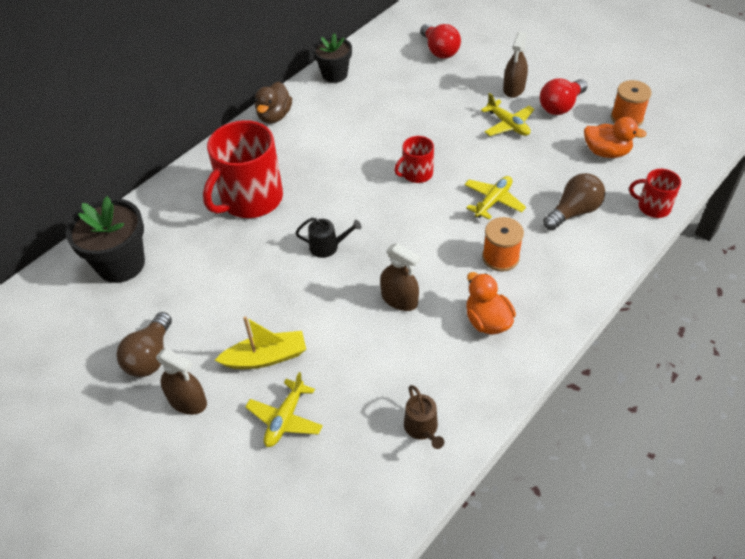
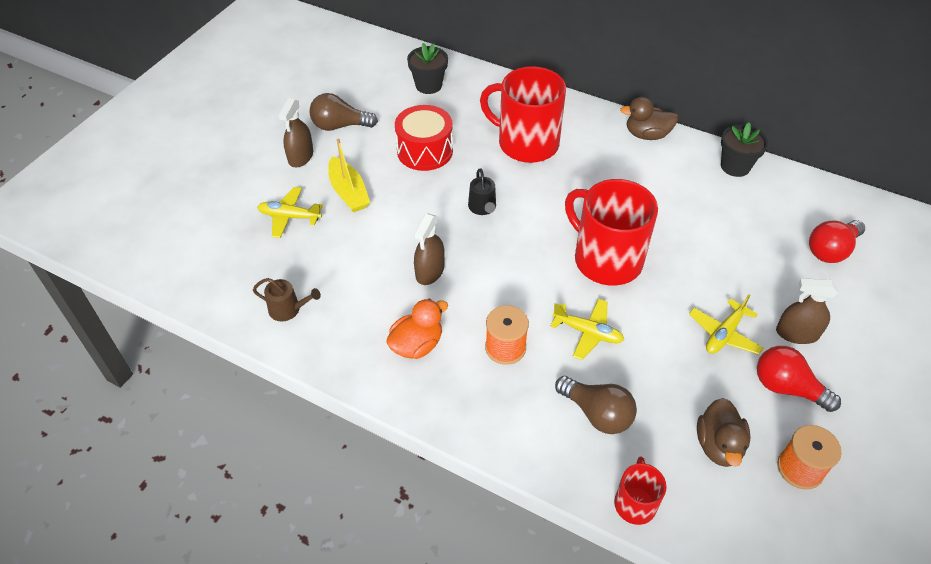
camera: 75 degrees right, 0 degrees up
(121, 264) = (428, 85): black flower pot -> black flower pot, size x0.66
(228, 281) = (425, 151): none -> red drum
(416, 173) = (606, 259): red mug -> red mug, size x2.00
(422, 428) = (288, 309): brown watering can -> brown watering can turned 135 degrees counterclockwise
(606, 152) = (718, 445): orange duck -> brown duck

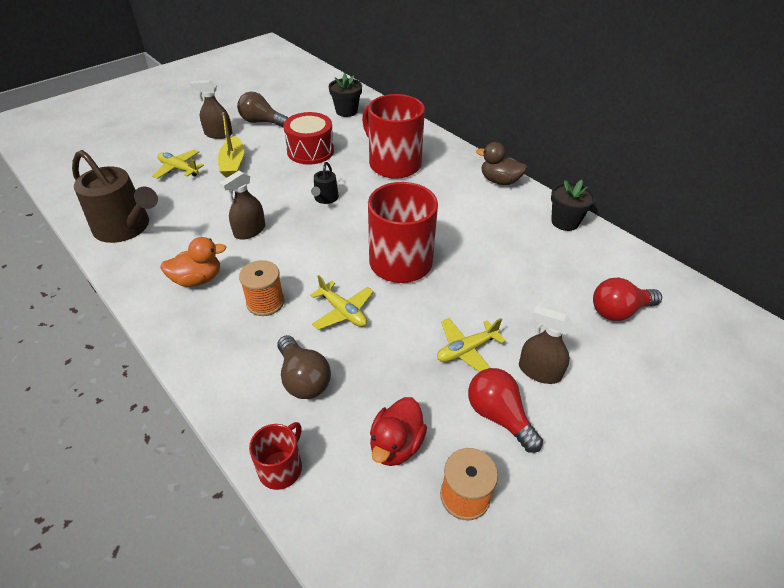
camera: 20 degrees right, 5 degrees down
(288, 309) = (126, 227): brown watering can -> brown watering can, size x2.09
(301, 156) = (218, 134): brown spray bottle -> brown spray bottle turned 60 degrees clockwise
(718, 445) = (396, 445): brown duck -> red duck

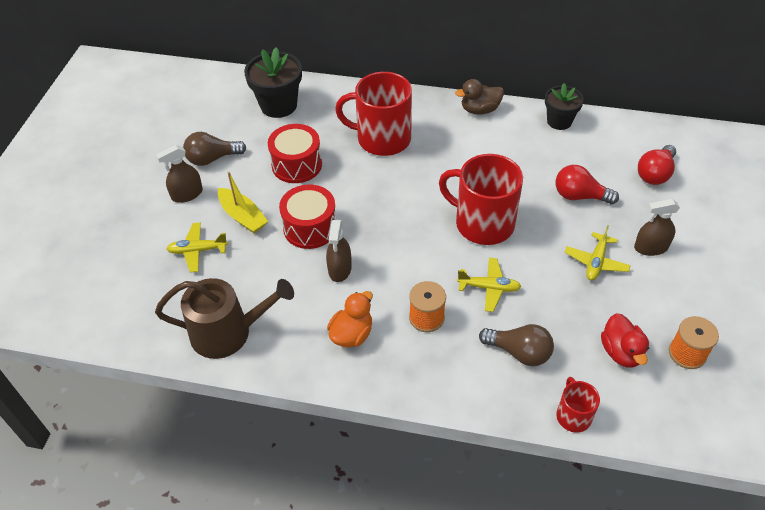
camera: 35 degrees left, 5 degrees up
(266, 193) = (310, 227): none -> red drum
(325, 198) = (365, 203): black watering can -> none
(346, 111) = (278, 105): black flower pot -> black flower pot, size x1.52
(498, 416) = (657, 292): red light bulb -> red light bulb (579, 196)

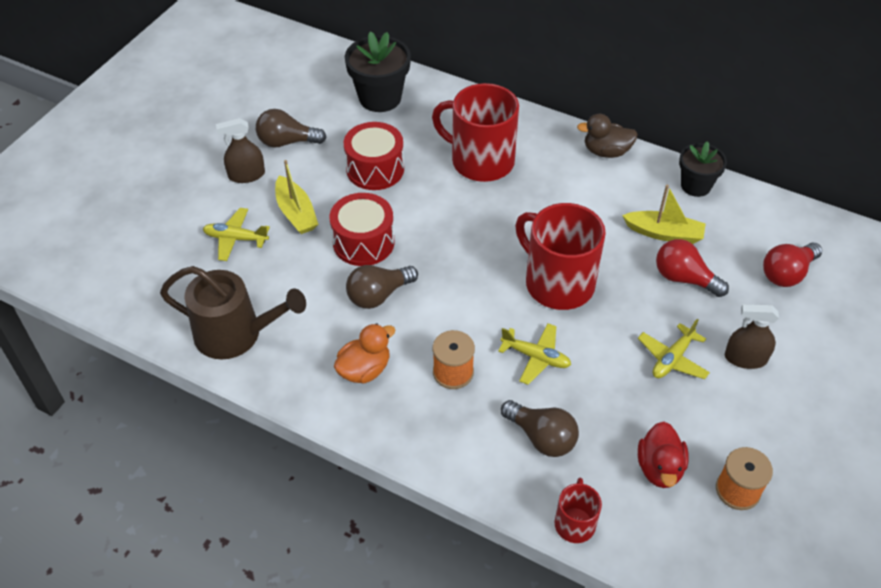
camera: 15 degrees right, 0 degrees up
(340, 269) = (378, 295): brown spray bottle -> brown light bulb
(550, 164) = (664, 233): none -> yellow boat

